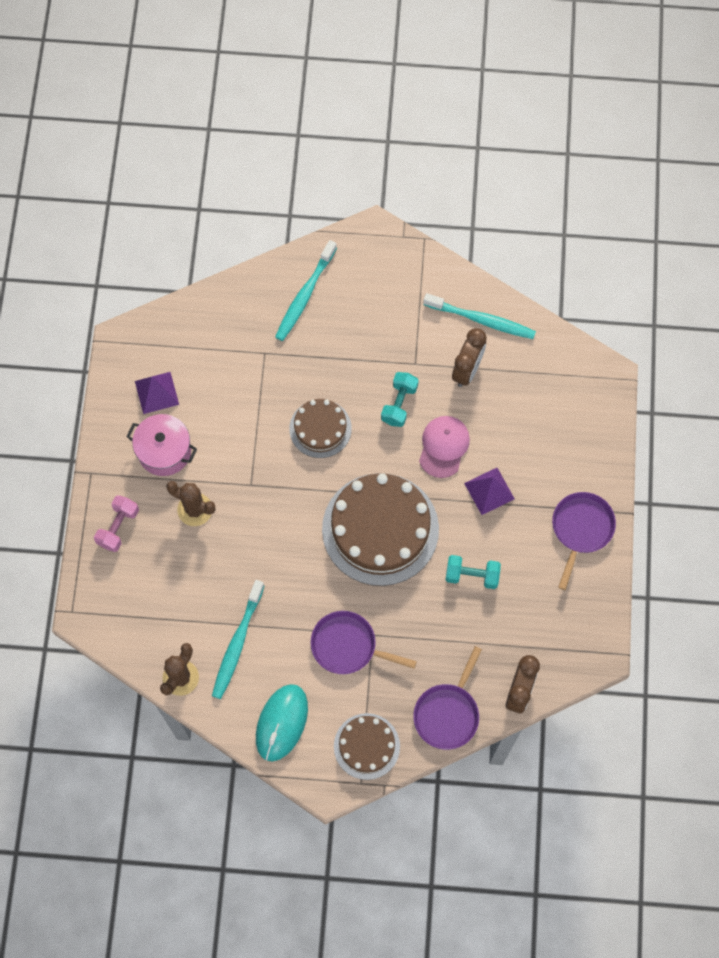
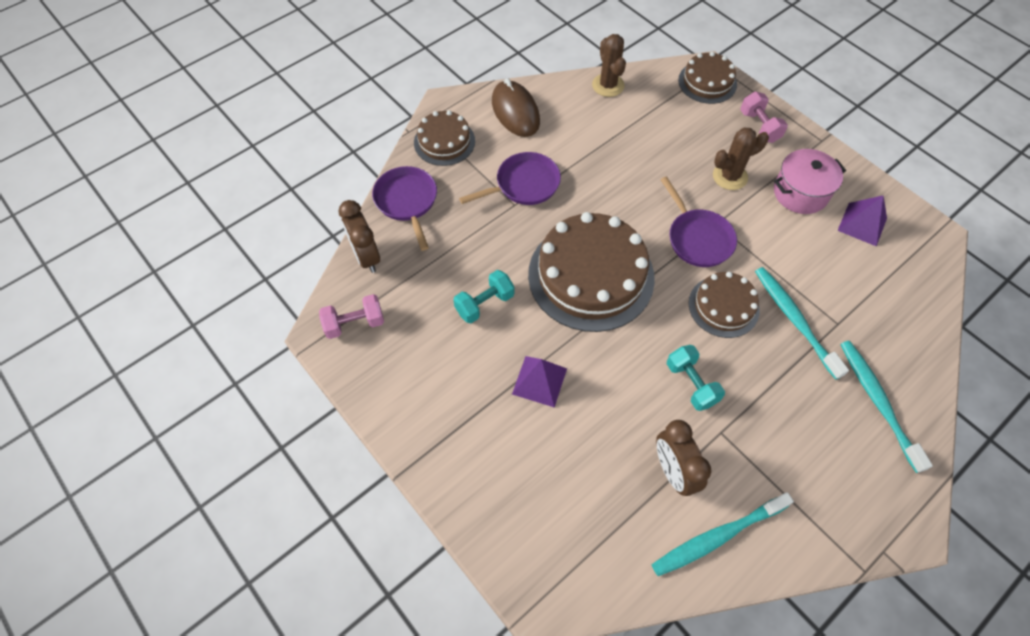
camera: 135 degrees right, 10 degrees down
(101, 604) = (707, 82): none -> brown cake
(237, 643) = (598, 128): turquoise toothbrush -> turquoise toothbrush (794, 320)
(281, 723) = (515, 112): turquoise mouse -> brown mouse
(443, 447) = (615, 382): pink cap -> none
(572, 642) = (355, 324): none -> pink dumbbell
(581, 529) = (429, 420): purple pan -> purple pan (697, 238)

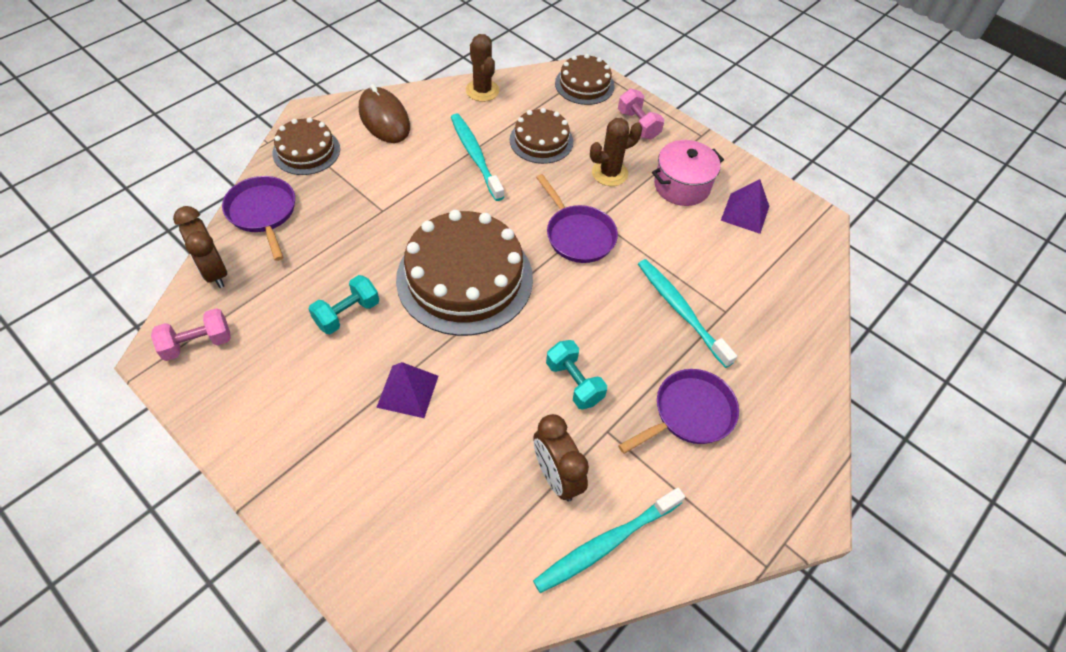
camera: 10 degrees left, 5 degrees down
(523, 185) = (392, 190): purple pan -> purple pan (689, 413)
(723, 306) = (606, 301): brown cake -> brown cake (541, 140)
(877, 402) = (770, 388): turquoise toothbrush -> turquoise toothbrush (475, 156)

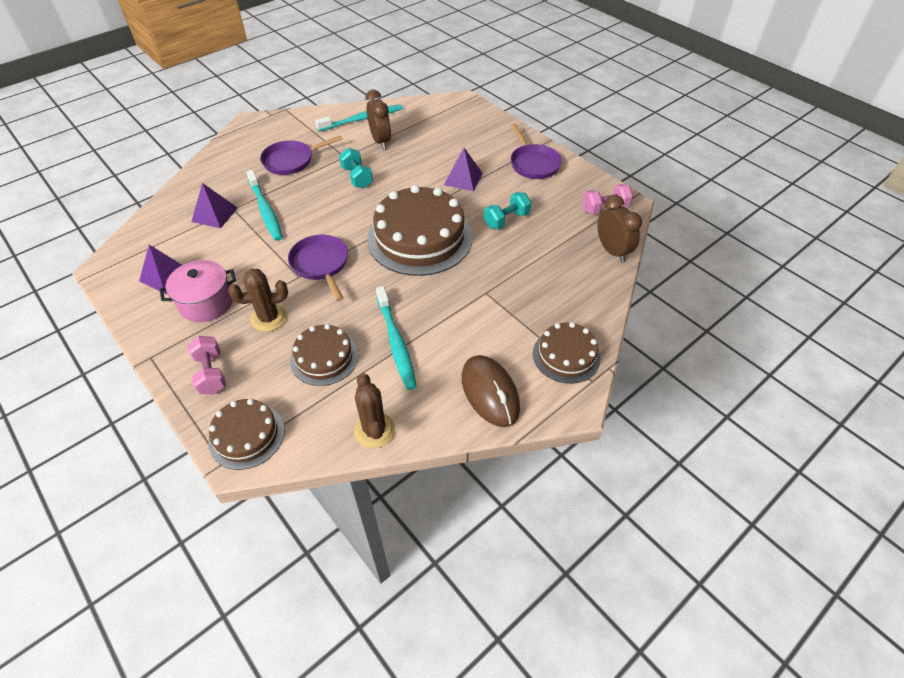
camera: 170 degrees left, 5 degrees down
(263, 213) = (589, 294): purple pan -> purple pan (533, 163)
(744, 300) = (214, 214): none -> purple pyramid

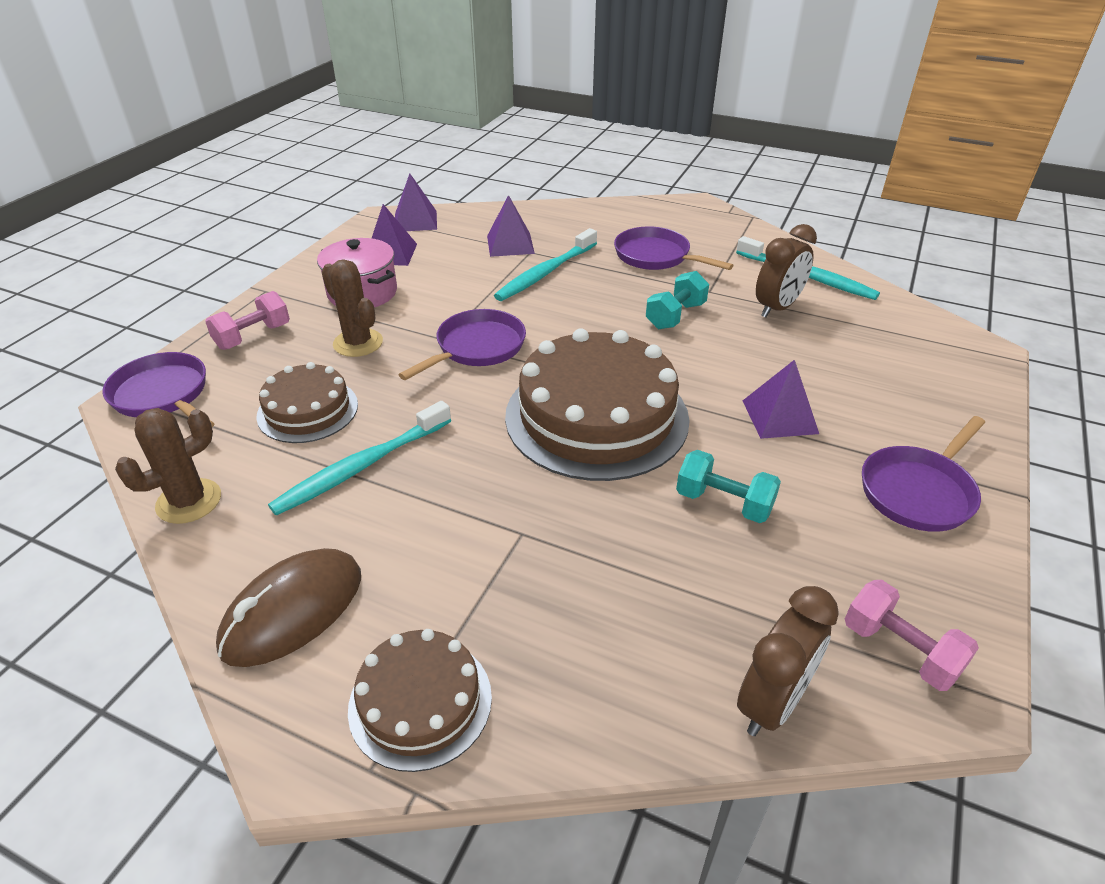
camera: 65 degrees right, 10 degrees down
(130, 251) = (415, 221): none -> purple pyramid
(246, 435) = (163, 395): brown cake -> purple pan

